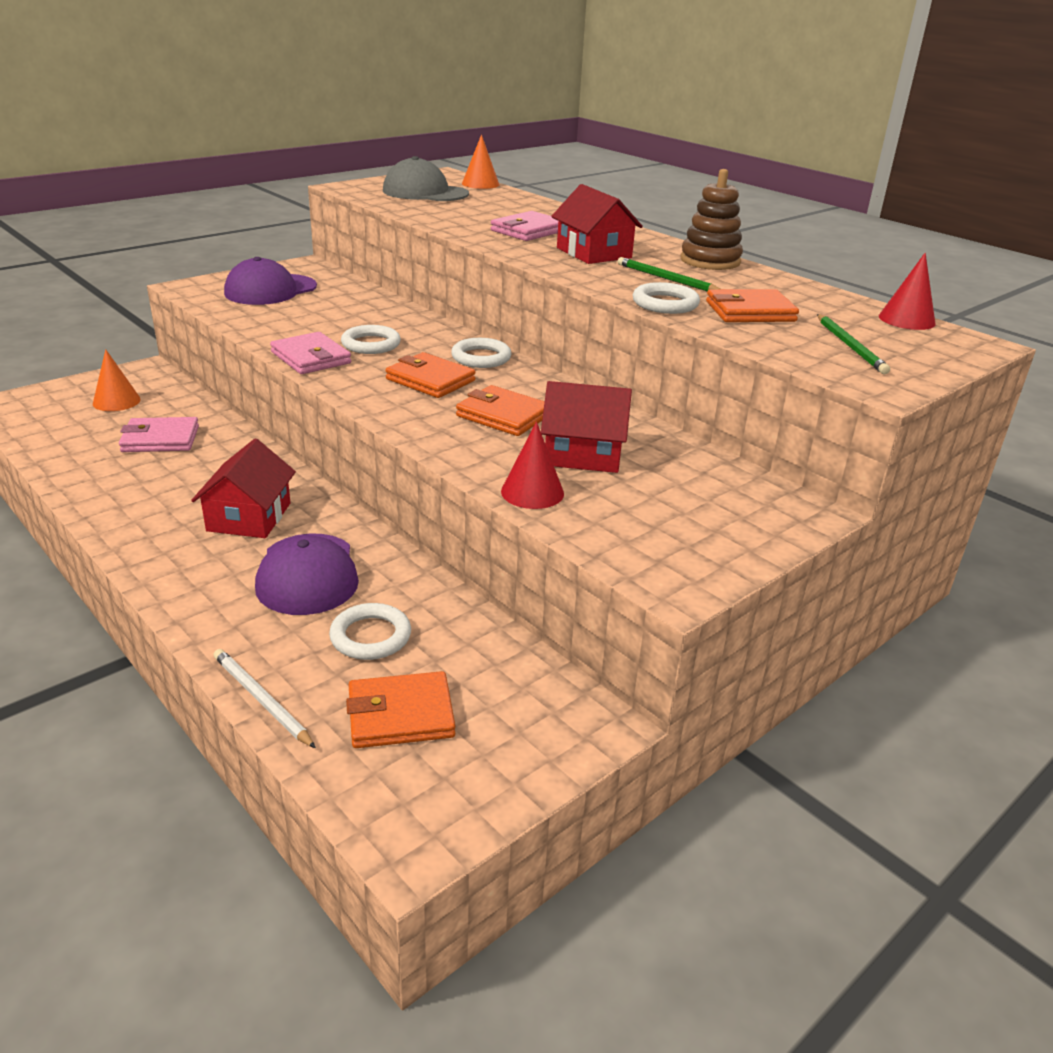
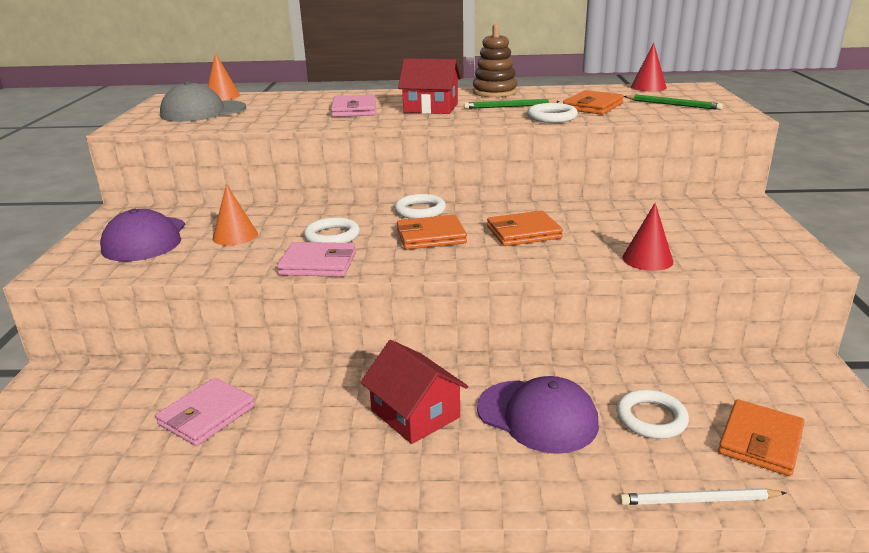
camera: 45 degrees left, 5 degrees down
(116, 401) = (84, 416): orange cone -> orange cone (235, 236)
(583, 454) = (610, 229): red house -> none

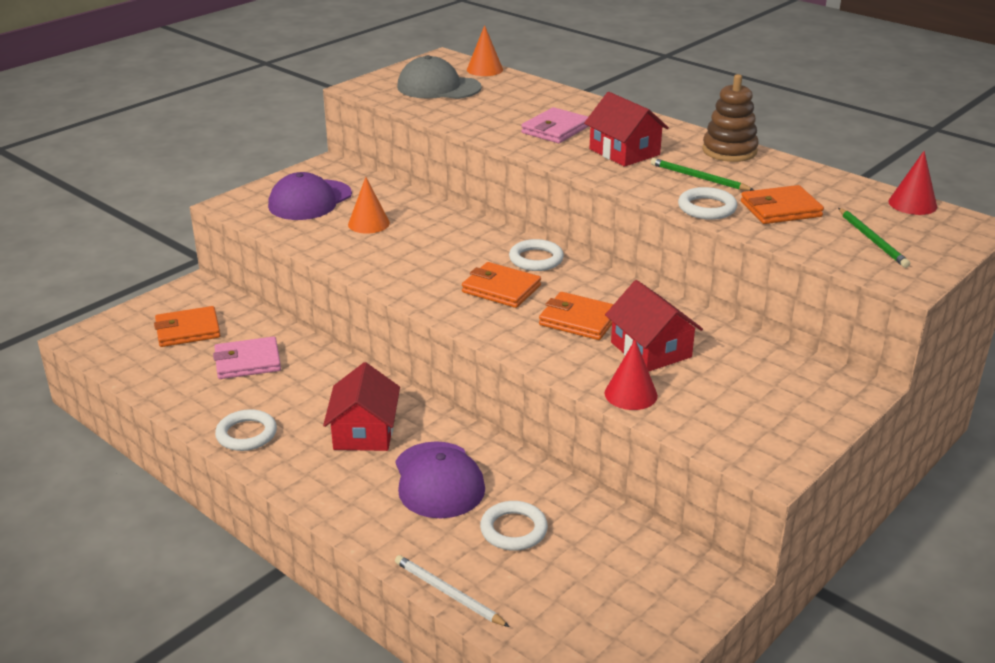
camera: 40 degrees right, 5 degrees up
(318, 264) = (385, 276): pink wallet -> none
(332, 236) = (431, 255): white ring -> white ring (246, 434)
(603, 230) = (651, 350): none -> red house
(760, 441) = (563, 592): orange wallet -> orange wallet (188, 330)

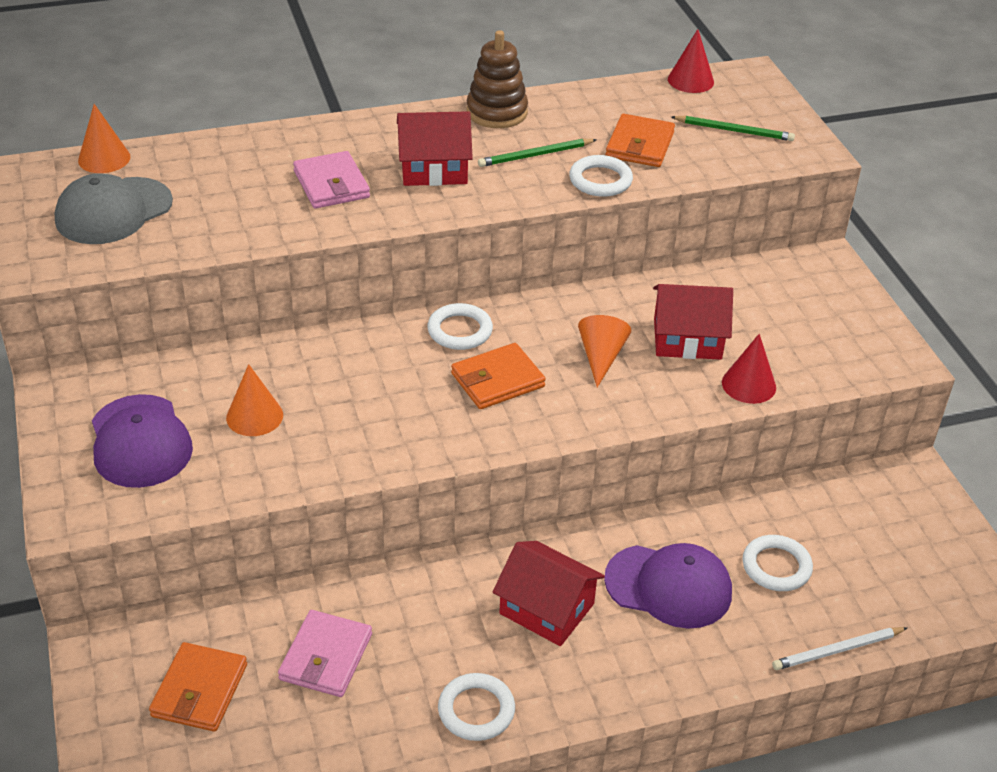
camera: 60 degrees left, 10 degrees up
(579, 320) = (601, 357): orange wallet -> orange cone

